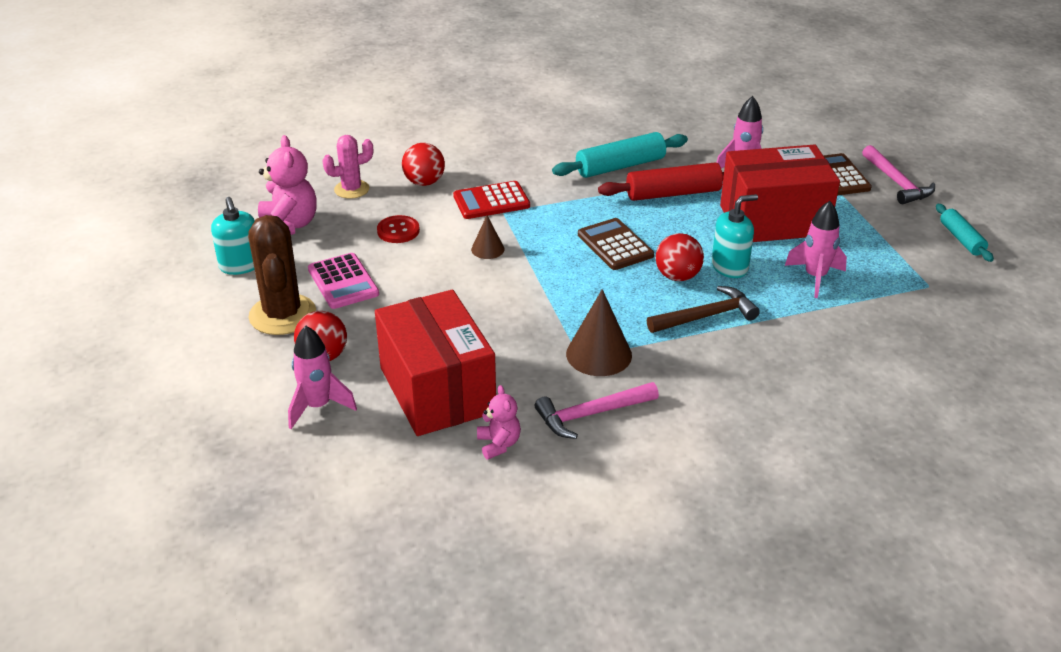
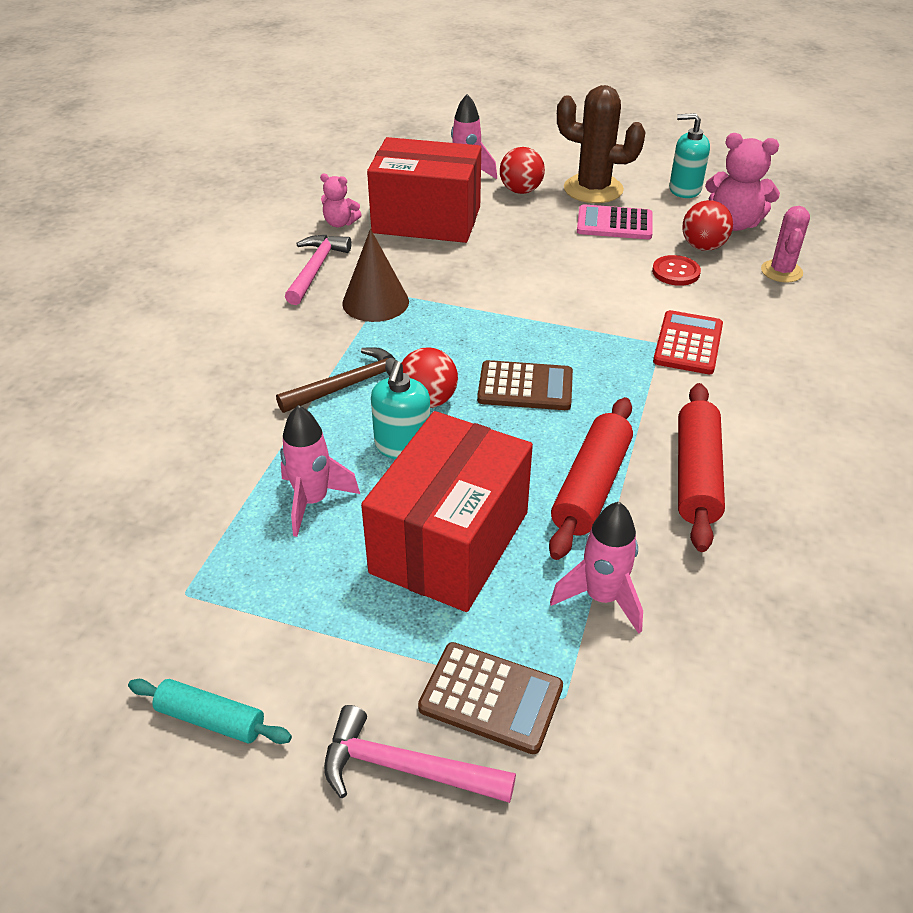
camera: 125 degrees right, 5 degrees up
(424, 182) = (765, 316): red ball -> red ball (703, 247)
(487, 249) = (596, 308): brown cone -> none
(620, 166) = (695, 475): turquoise rolling pin -> red rolling pin
(706, 316) = (349, 385): brown hammer -> brown hammer turned 135 degrees counterclockwise

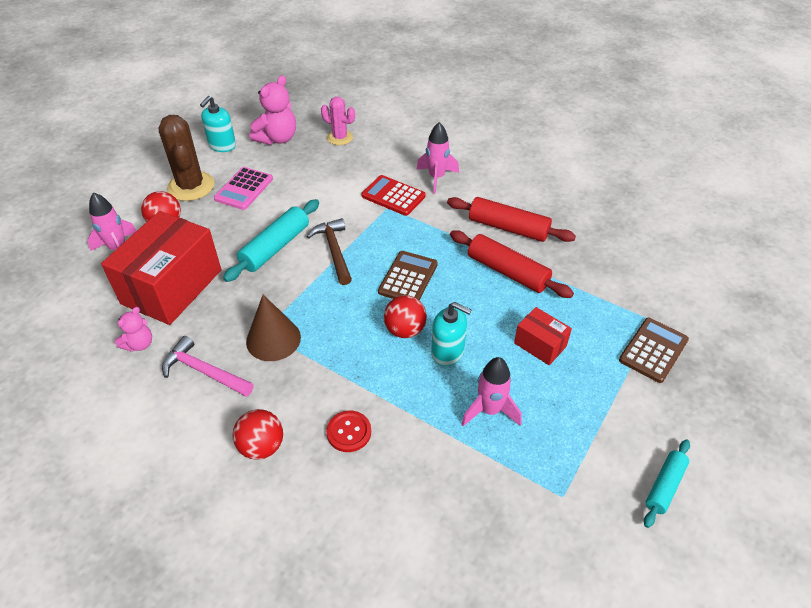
camera: 75 degrees left, 5 degrees up
(349, 385) = (371, 371): brown hammer -> brown hammer (334, 251)
(405, 768) = (696, 395): pink hammer -> none
(450, 542) = (540, 345): red box -> red box, size x0.48
(524, 270) = (275, 247): none -> turquoise rolling pin
(593, 189) = (191, 186): brown cactus -> brown cactus turned 60 degrees counterclockwise
(602, 598) = (591, 289): pink rocket -> pink rocket (436, 178)
(675, 272) = (317, 179): red button -> red button (349, 432)
(703, 247) = (296, 159): red ball -> red ball (262, 446)

